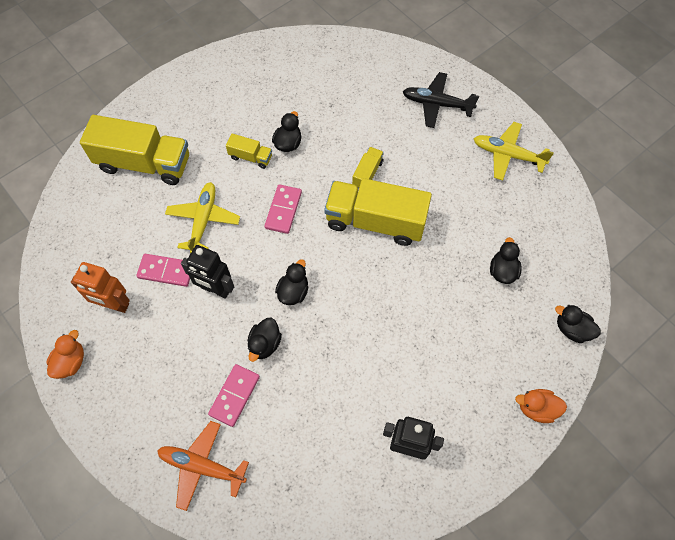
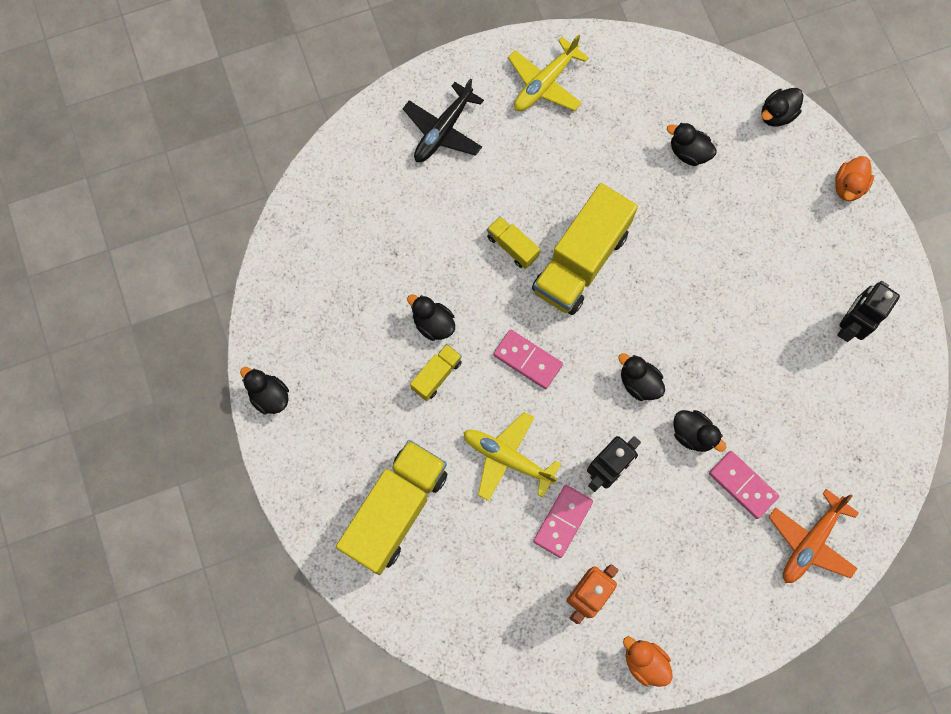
camera: 70 degrees left, 10 degrees up
(202, 69) = (269, 396): none -> black duck

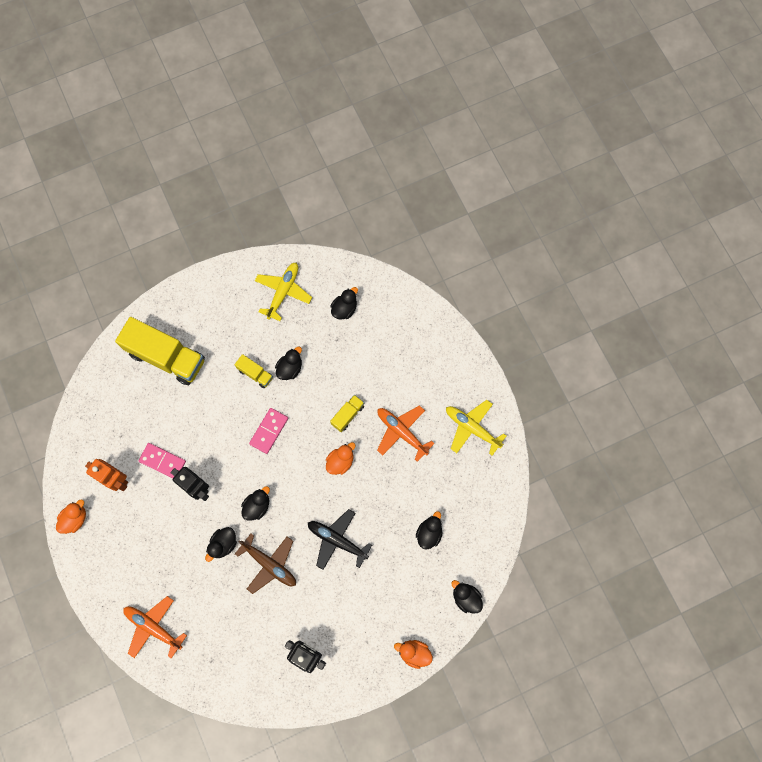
camera: 85 degrees right, 0 degrees up
(269, 396) = (236, 273): black duck -> black duck (344, 309)
(443, 130) = (428, 362): black plane -> black plane (337, 540)
(507, 458) = (202, 423): yellow plane -> yellow plane (283, 292)
(543, 175) = (401, 432): none -> orange plane
(580, 262) = (340, 461): yellow truck -> orange duck
(724, 370) = (269, 564): none -> brown plane
(742, 485) = (190, 579): pink domino -> none

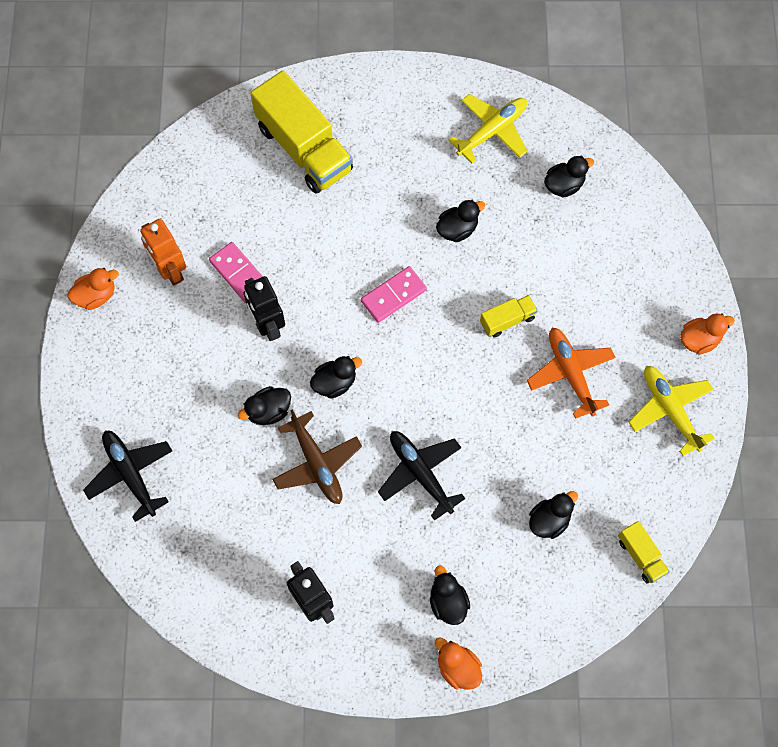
camera: 25 degrees right, 5 degrees down
(153, 627) = (130, 474): orange plane -> black plane
(255, 374) = (409, 217): yellow truck -> yellow truck (641, 556)
(340, 461) = (470, 375): orange duck -> orange duck (699, 340)
(466, 597) = (562, 628): black duck -> black duck (448, 602)

